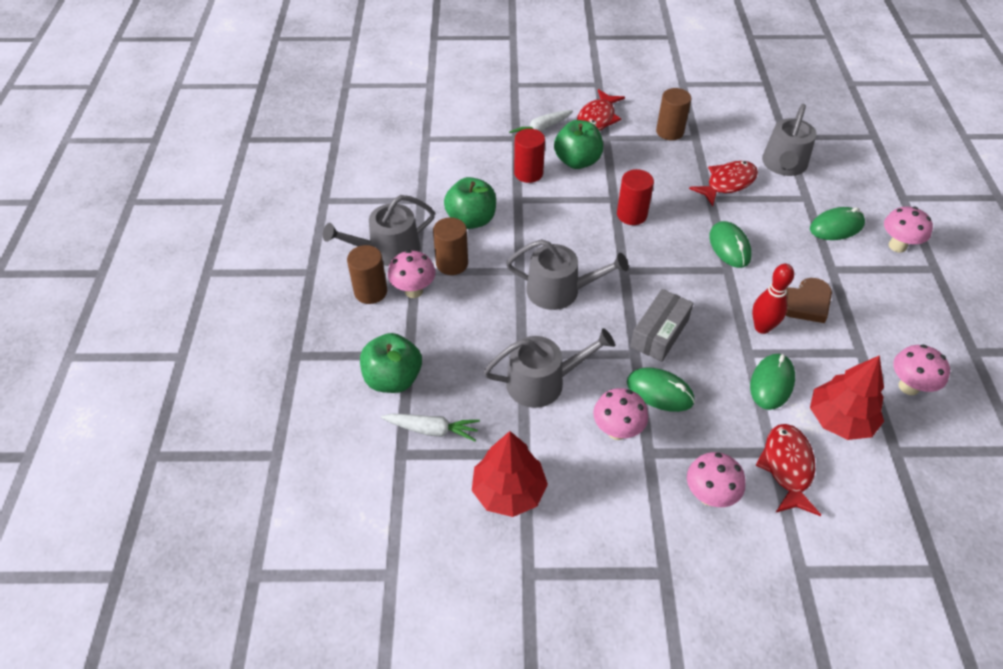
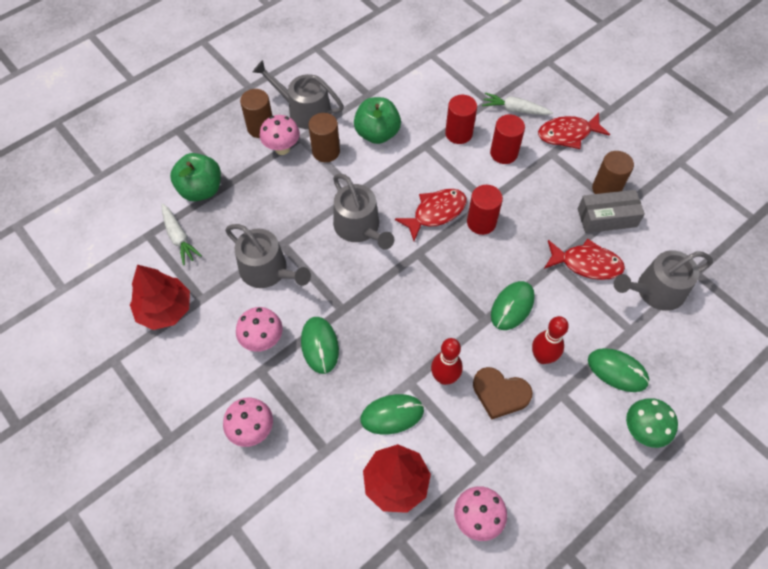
camera: 50 degrees right, 10 degrees up
(577, 161) = (504, 153): green apple -> red cylinder
(659, 333) = (375, 313): grey box -> grey box (607, 217)
(787, 467) = (318, 468): red fish -> red fish (436, 213)
(791, 259) = (542, 357): none -> red bowling pin
(897, 246) = (642, 431): pink mushroom -> green mushroom

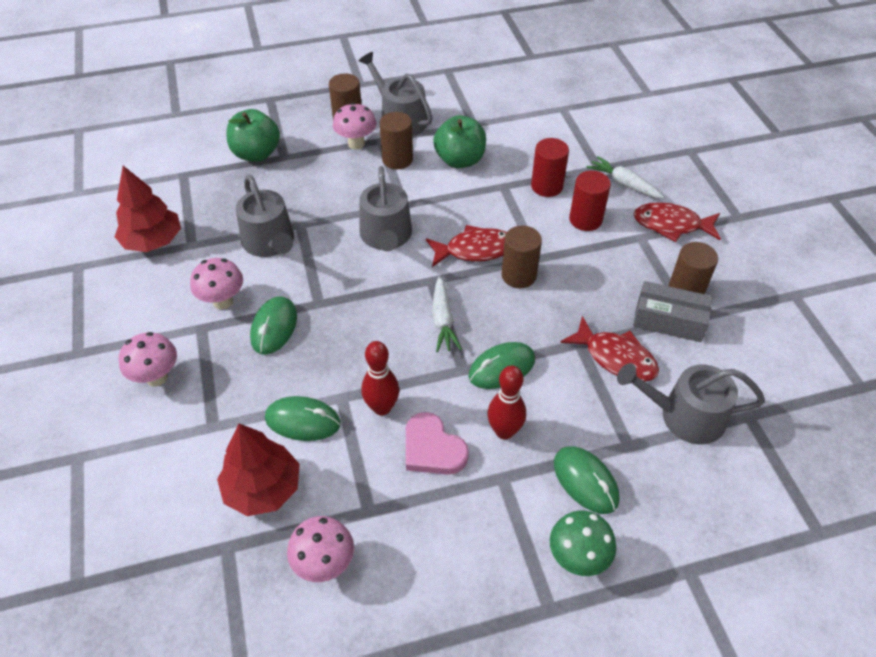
camera: 25 degrees right, 10 degrees down
(179, 237) = (208, 186): white carrot -> white carrot (443, 320)
(481, 222) = (518, 275): red cylinder -> brown cylinder
(500, 394) = (432, 448): brown heart -> pink heart

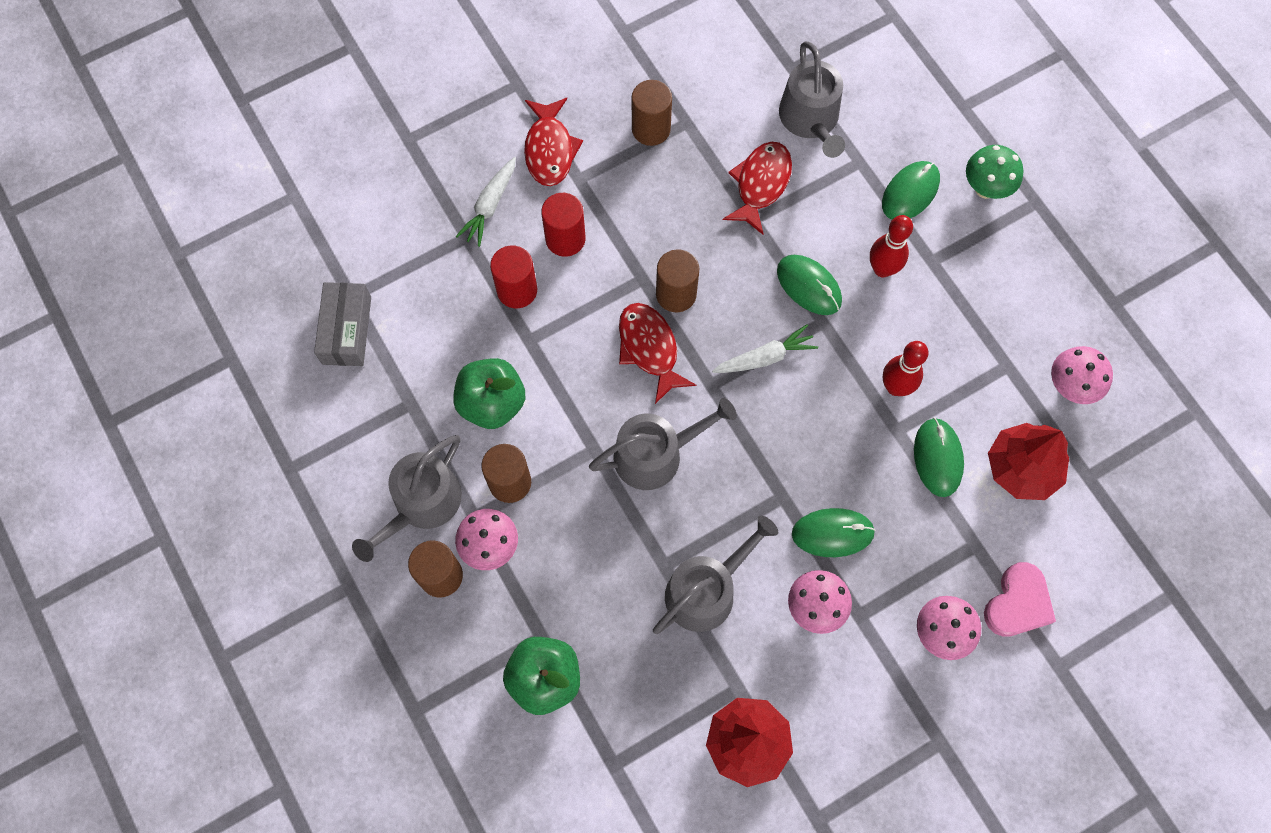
camera: 105 degrees left, 20 degrees up
(432, 448) = (924, 328): pink heart -> pink heart (1018, 603)
(669, 320) = (696, 141): grey box -> grey box (346, 330)

